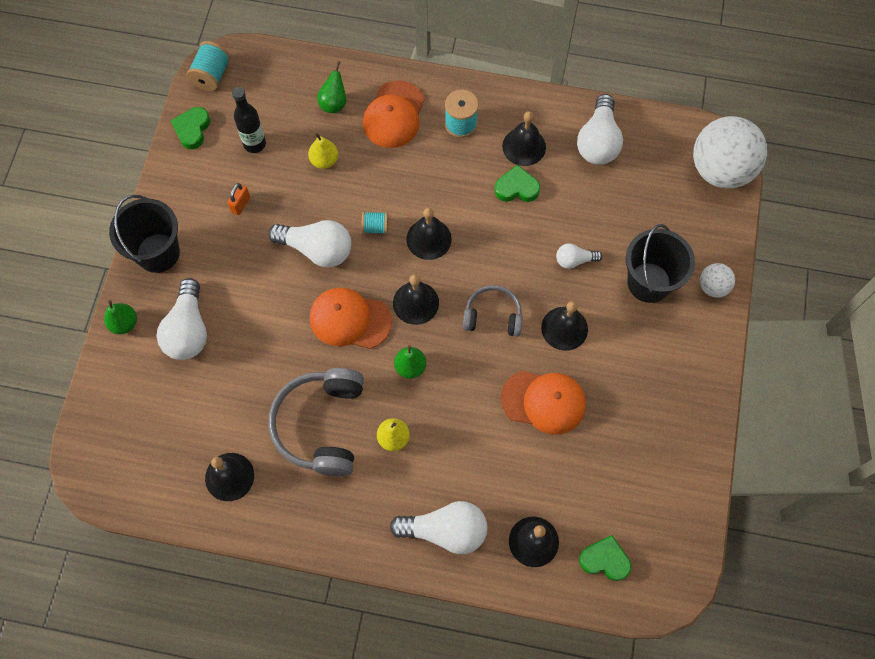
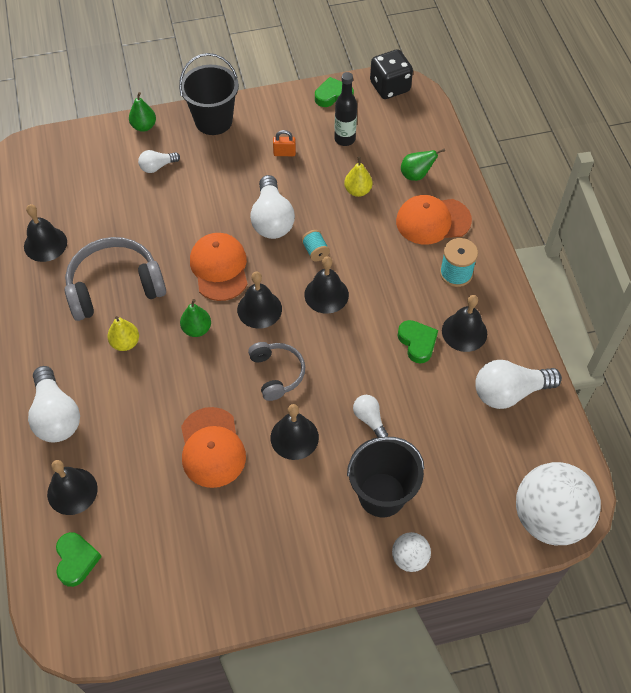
camera: 65 degrees right, 10 degrees down
(188, 330) = (157, 166): white light bulb -> white light bulb, size x0.54
(212, 75) = (390, 87): turquoise spool -> black dice

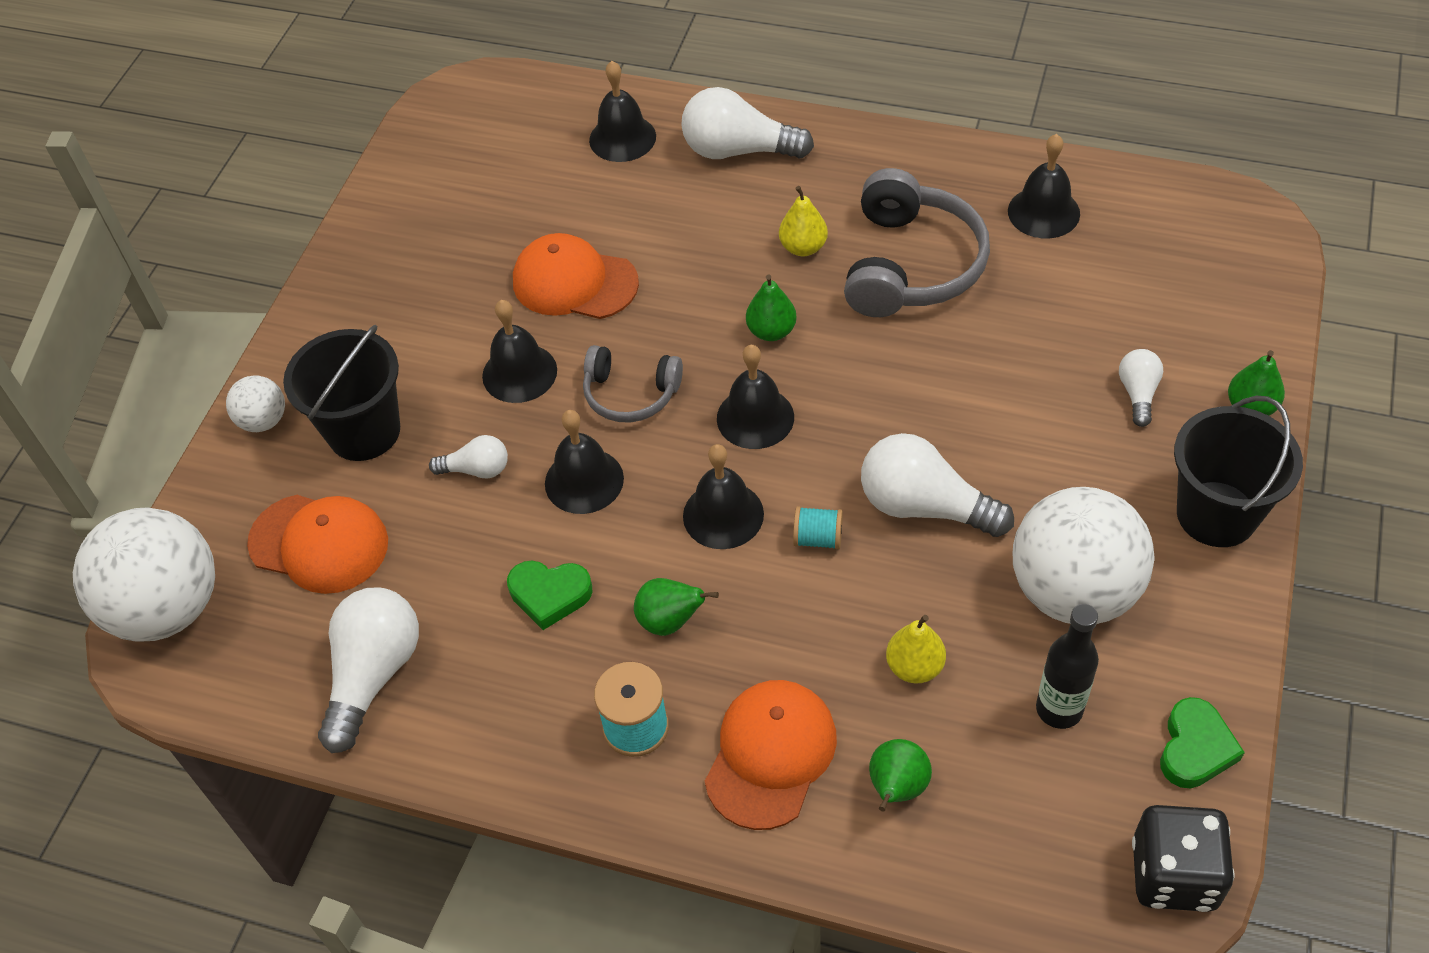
camera: 125 degrees right, 5 degrees down
(76, 560) = (534, 119): green heart -> none
(219, 268) = (866, 398): orange cap -> orange cap (319, 543)
(284, 153) = (1073, 591): orange padlock -> white ball
(397, 287) = (670, 621): none -> green pear
(464, 332) = (519, 673): black bell -> black bell (584, 480)

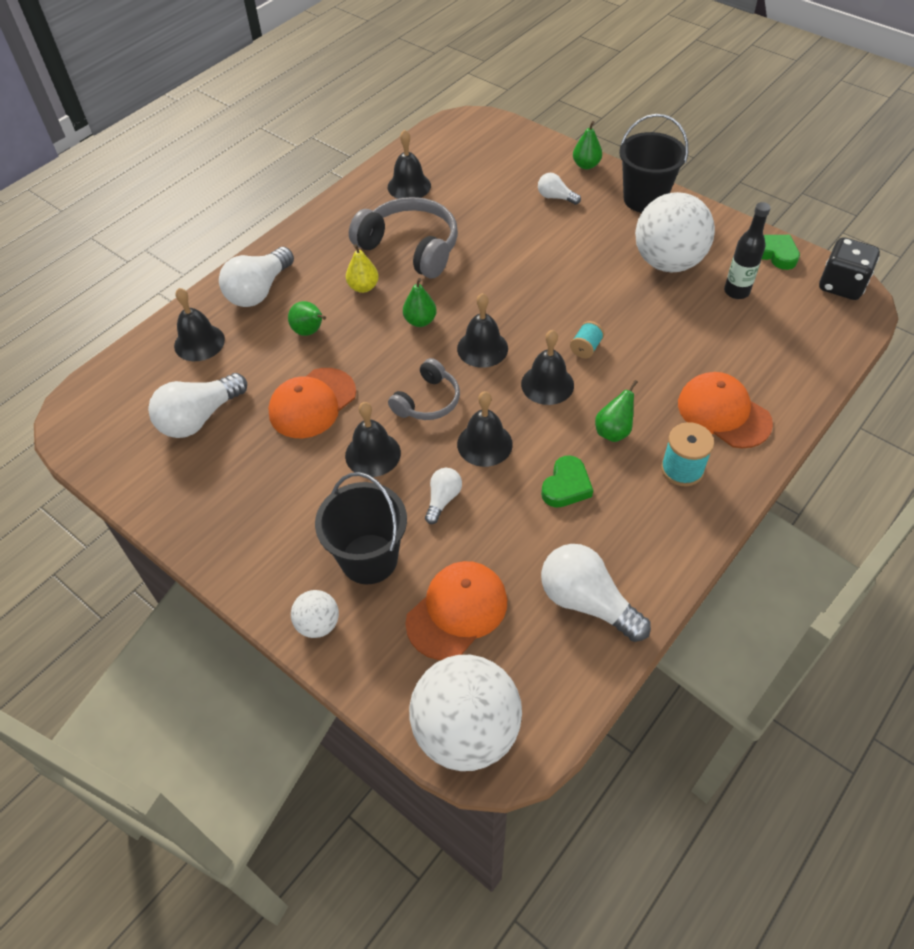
camera: 70 degrees left, 0 degrees up
(897, 788) = (762, 367): green pear -> green pear (310, 331)
(914, 667) = (689, 336): yellow pear -> none
(925, 506) = (586, 298): white light bulb -> white light bulb (199, 418)

